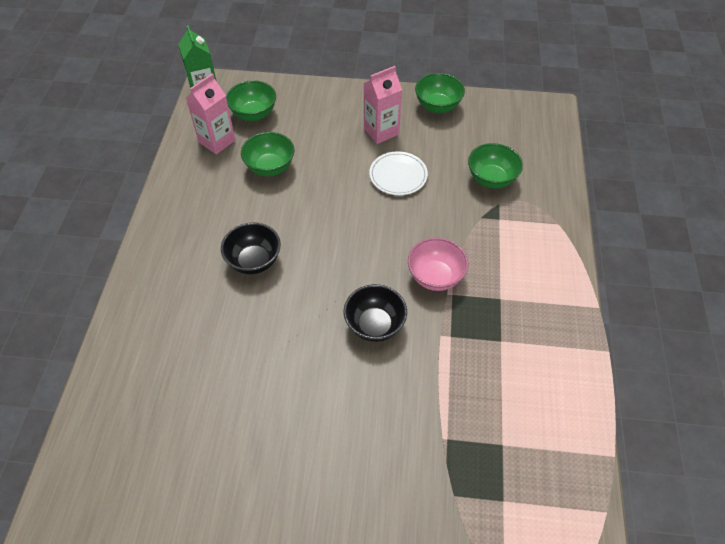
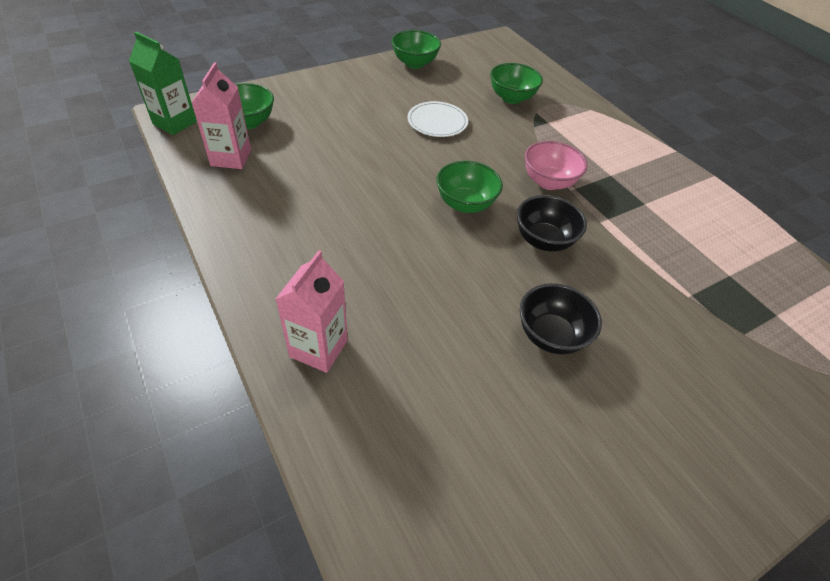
camera: 40 degrees left, 5 degrees down
(254, 261) = (380, 242): black bowl -> black bowl (550, 335)
(270, 167) = (312, 159): green bowl -> green bowl (465, 204)
(381, 131) = (387, 96): pink carton -> pink carton (318, 348)

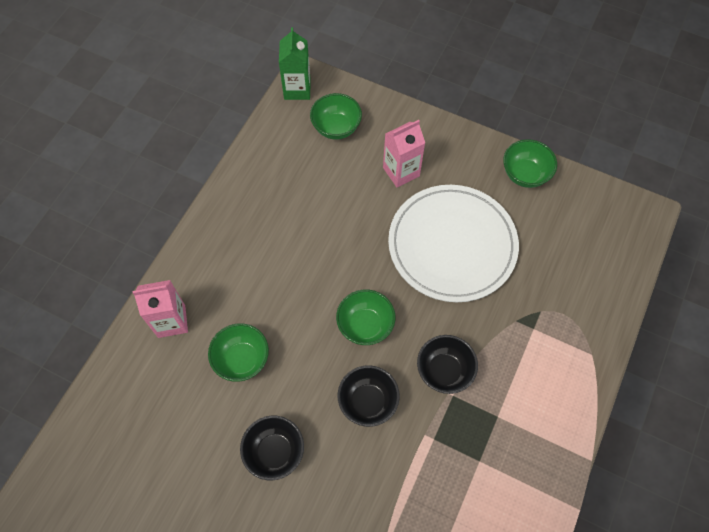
camera: 60 degrees right, 15 degrees up
(231, 158) = (290, 149): pink carton -> pink carton (401, 172)
(437, 122) = (452, 245): white plate -> white plate, size x2.13
(511, 98) = (545, 280): green bowl -> green bowl (242, 359)
(548, 182) = (444, 371): pink bowl -> black bowl

